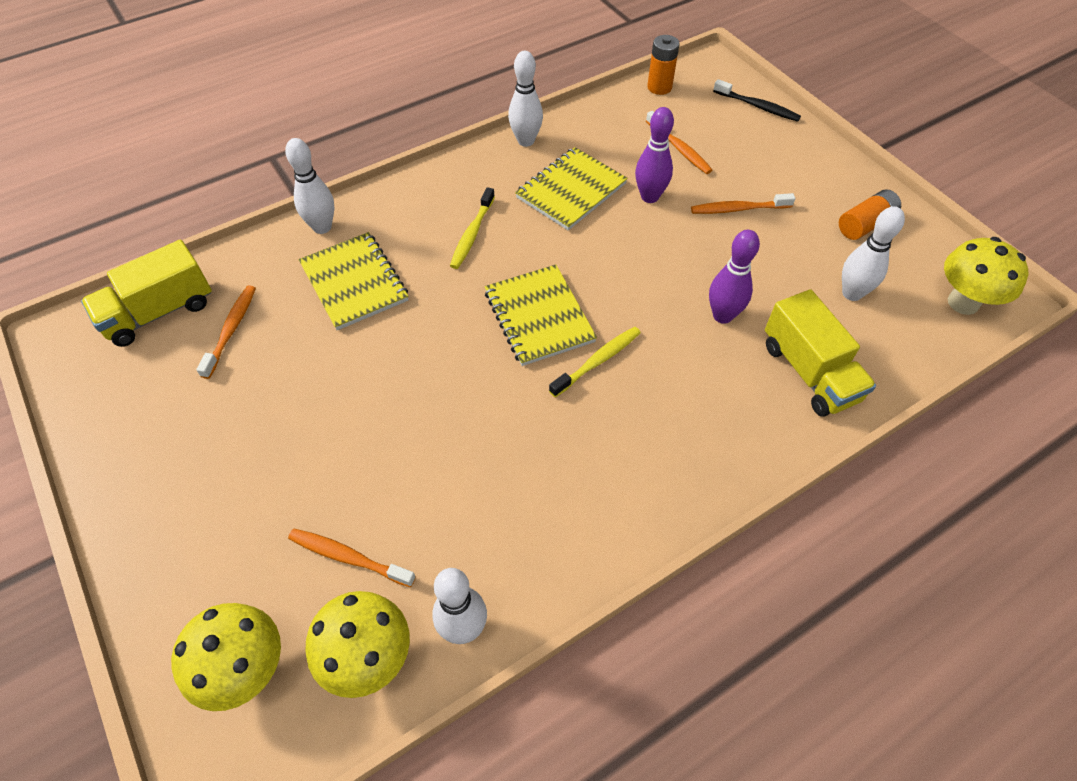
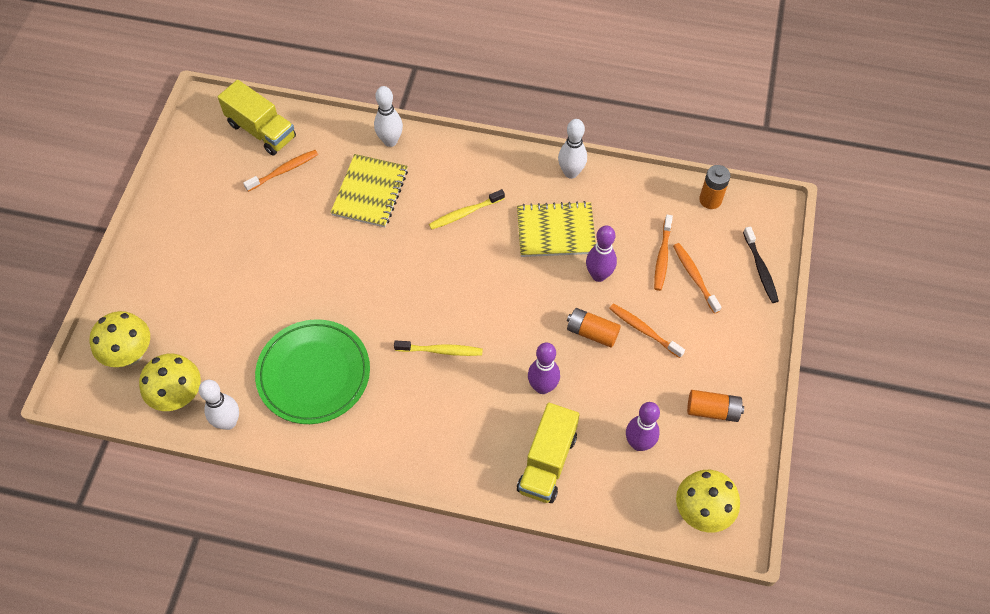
camera: 45 degrees right, 5 degrees up
(159, 312) = (261, 130): yellow truck -> yellow truck turned 150 degrees counterclockwise
(348, 557) = (217, 343): orange toothbrush -> orange toothbrush (694, 277)
(499, 491) = (314, 374): none -> green plate
(539, 317) = (441, 297): yellow notebook -> none
(703, 242) = (592, 332): none -> orange battery
(852, 293) = (638, 443): white bowling pin -> purple bowling pin

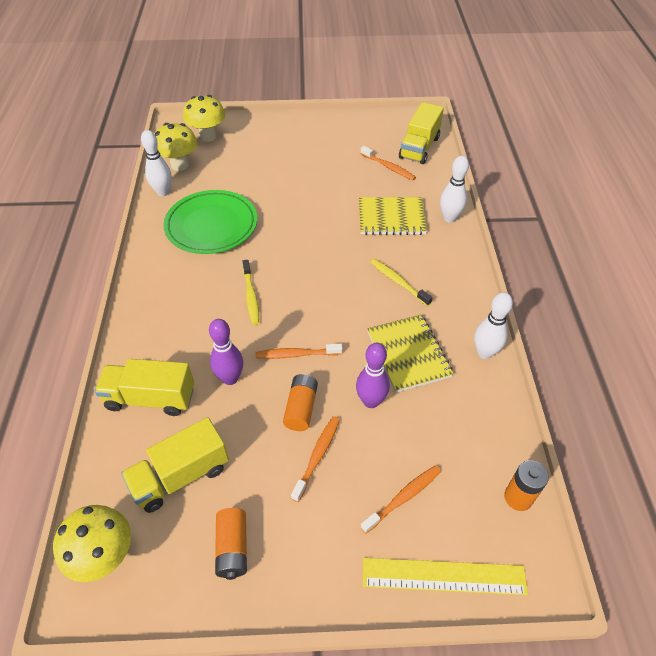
camera: 75 degrees right, 10 degrees down
(638, 443) = (181, 476): purple bowling pin -> yellow truck
(662, 257) = (417, 458): orange toothbrush -> orange toothbrush (296, 354)
(760, 269) = (443, 576): black toothbrush -> yellow ruler

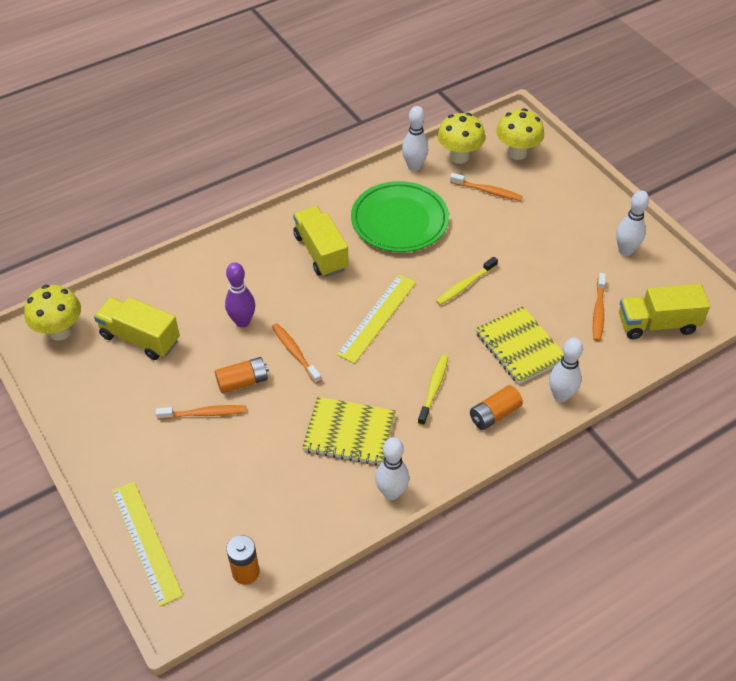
camera: 60 degrees right, 0 degrees up
(150, 398) = (194, 284): yellow truck -> yellow truck (321, 252)
(233, 548) = (101, 398): orange battery -> orange battery (494, 414)
(251, 296) = (337, 291): yellow toothbrush -> yellow toothbrush (465, 285)
(301, 283) = (377, 318): none -> yellow ruler
(346, 131) = (625, 250): none -> white bowling pin
(371, 401) = (279, 426): purple bowling pin -> none
(403, 498) = (199, 487): orange toothbrush -> orange toothbrush (487, 191)
(408, 354) = (349, 433): yellow notebook -> yellow notebook turned 60 degrees clockwise

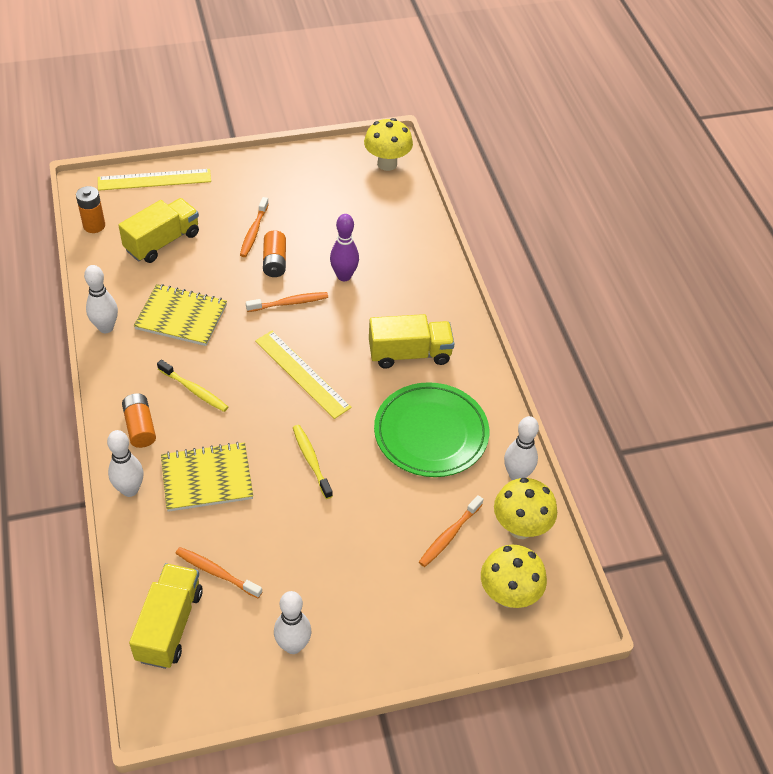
camera: 105 degrees right, 0 degrees up
(140, 338) = (356, 208): yellow truck -> yellow truck (162, 242)
(349, 433) = (181, 317): yellow notebook -> yellow notebook turned 75 degrees clockwise

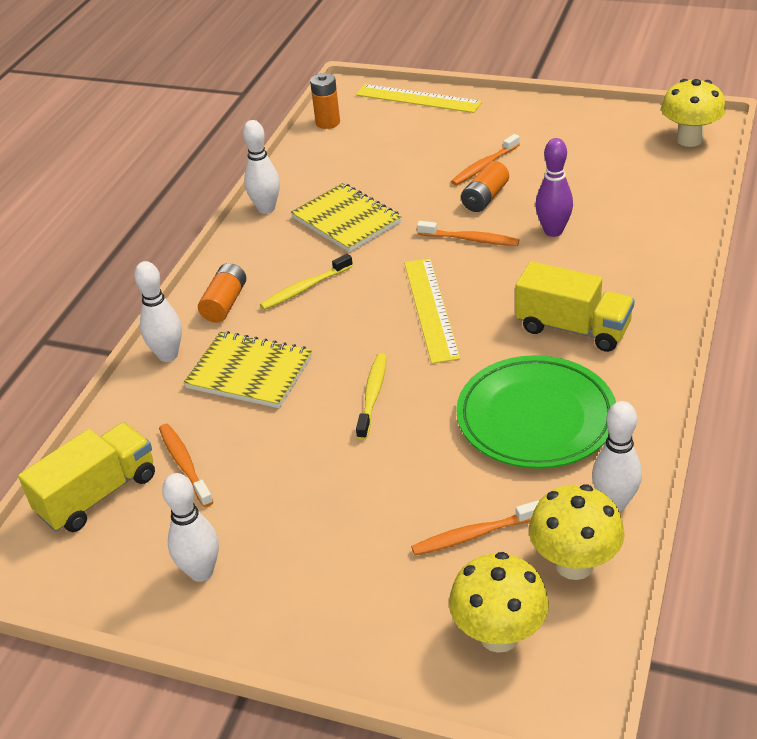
camera: 40 degrees right, 10 degrees down
(162, 242) = (382, 151): yellow truck -> none
(194, 390) = (305, 288): yellow toothbrush -> yellow toothbrush turned 75 degrees clockwise

